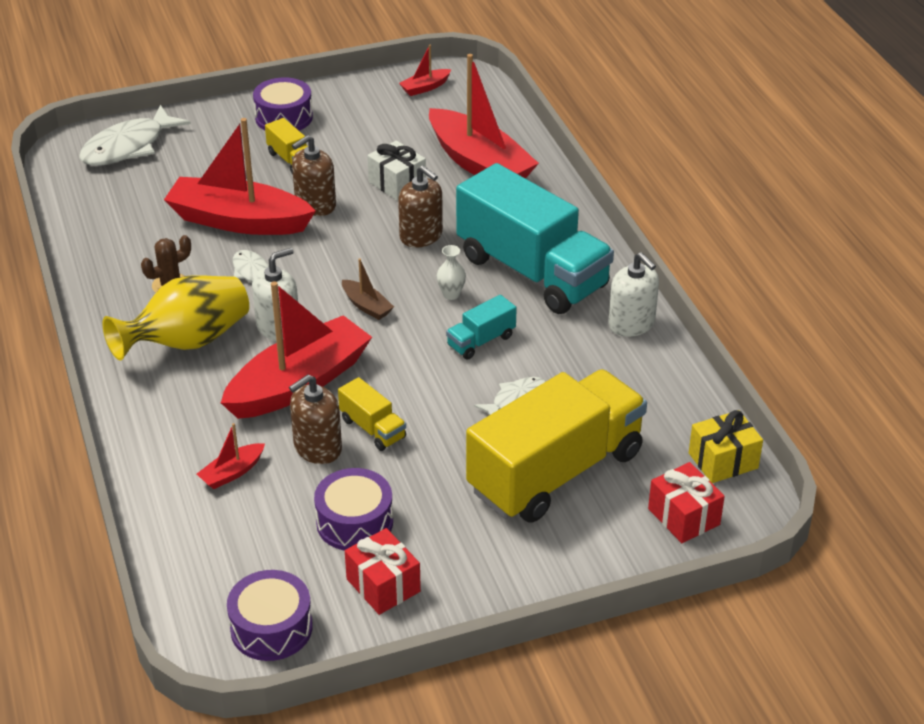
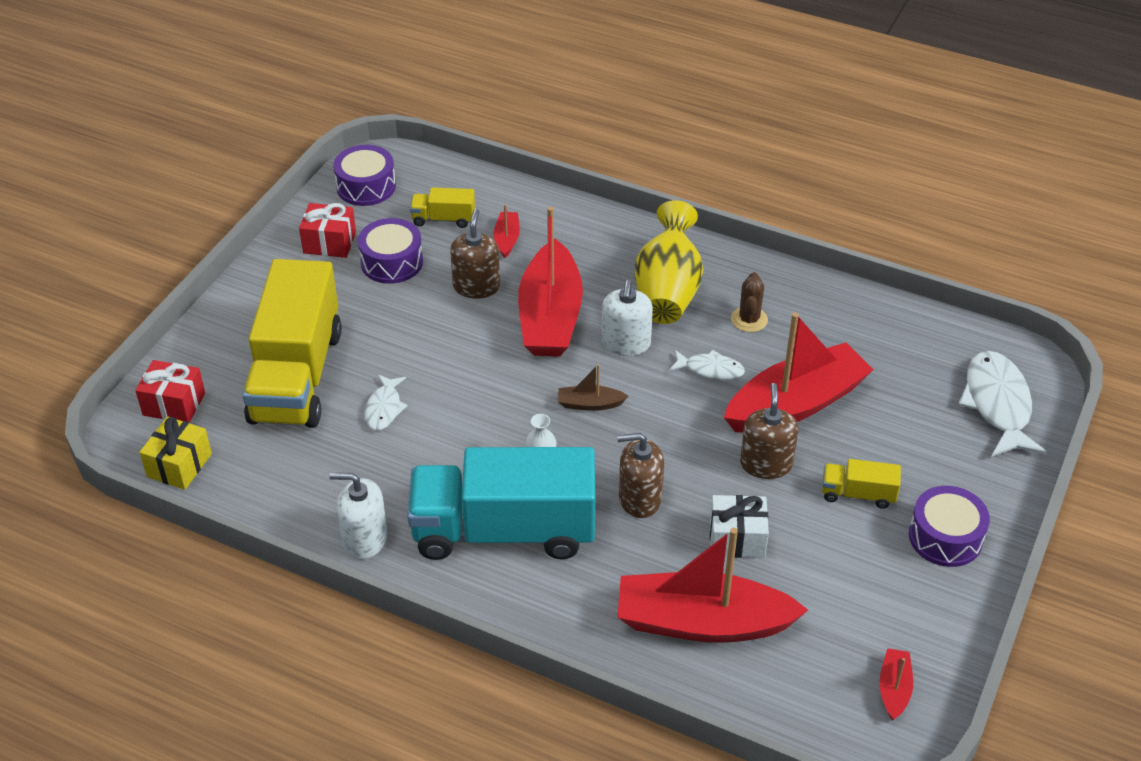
camera: 135 degrees right, 5 degrees up
(373, 428) = (458, 321): yellow truck -> yellow truck (443, 219)
(481, 341) = (466, 436): turquoise truck -> none

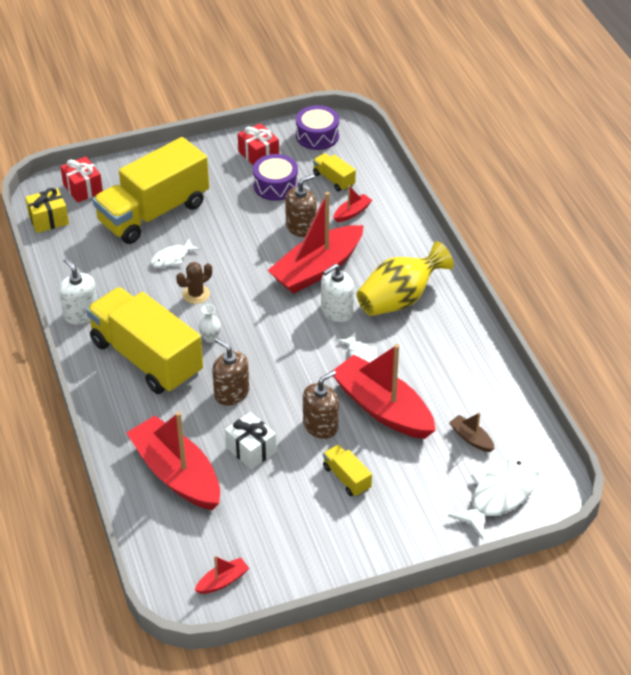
camera: 45 degrees right, 0 degrees up
(504, 531) = (146, 358): turquoise truck -> yellow truck
(590, 404) = (273, 328): brown boat -> brown boat (471, 438)
(749, 319) = (423, 346): brown cactus -> brown cactus (196, 294)
(795, 404) = (382, 408): red boat -> red boat turned 150 degrees counterclockwise
(945, 537) = (361, 536): purple drum -> none

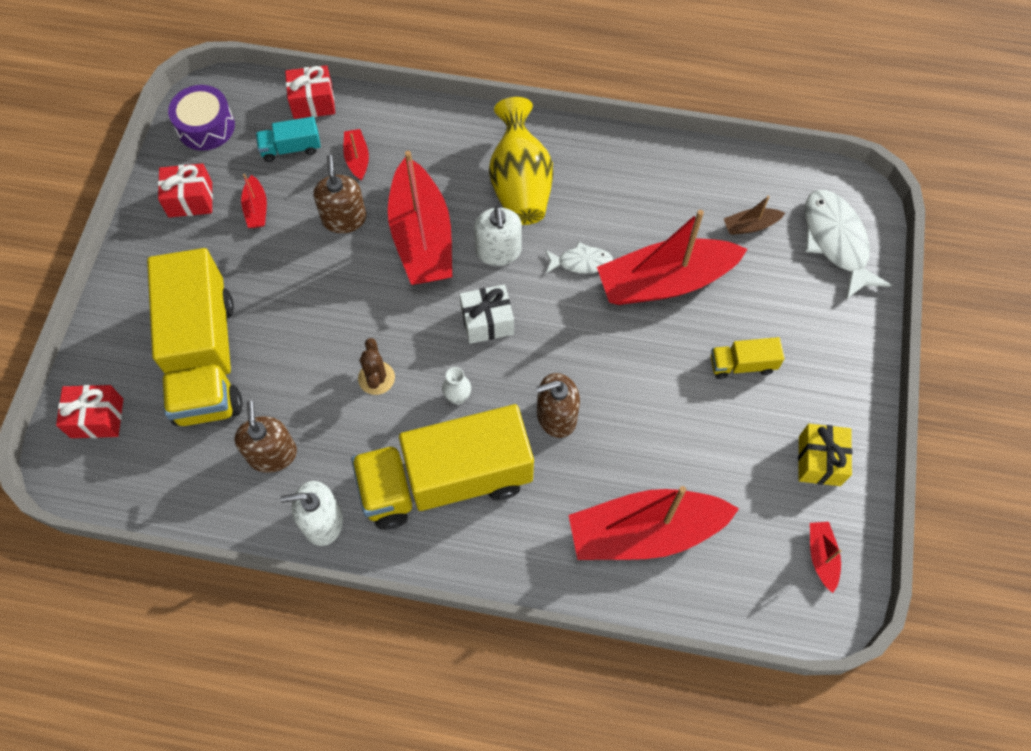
camera: 60 degrees left, 20 degrees up
(48, 219) = (124, 485): yellow gift -> yellow gift (819, 461)
(172, 258) = (298, 375): white fish -> none
(251, 449) = (651, 437): white gift -> white gift (487, 322)
(275, 185) = (256, 209): purple drum -> red boat
(320, 426) = (656, 352): brown soap dispenser -> brown soap dispenser (272, 454)
(333, 179) = (291, 148): yellow truck -> turquoise truck
(378, 173) = (313, 102): none -> red gift

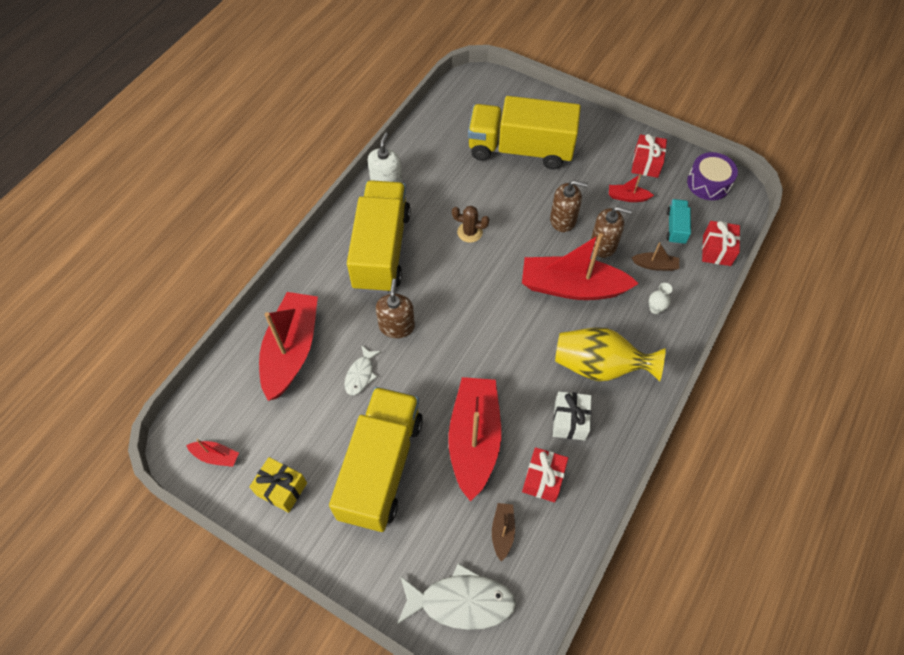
camera: 110 degrees right, 5 degrees down
(97, 418) = (500, 96): red gift -> red gift (543, 479)
(272, 454) = (441, 169): brown soap dispenser -> brown soap dispenser (563, 219)
(357, 158) = (655, 265): red boat -> brown boat
(457, 397) = (436, 273): white vase -> white vase (655, 309)
(487, 322) = (486, 307): white gift -> white gift (569, 421)
(498, 251) = (543, 332): white soap dispenser -> none
(581, 262) = (513, 385): white fish -> white fish (360, 374)
(742, 364) = (381, 467): yellow truck -> yellow truck, size x2.40

